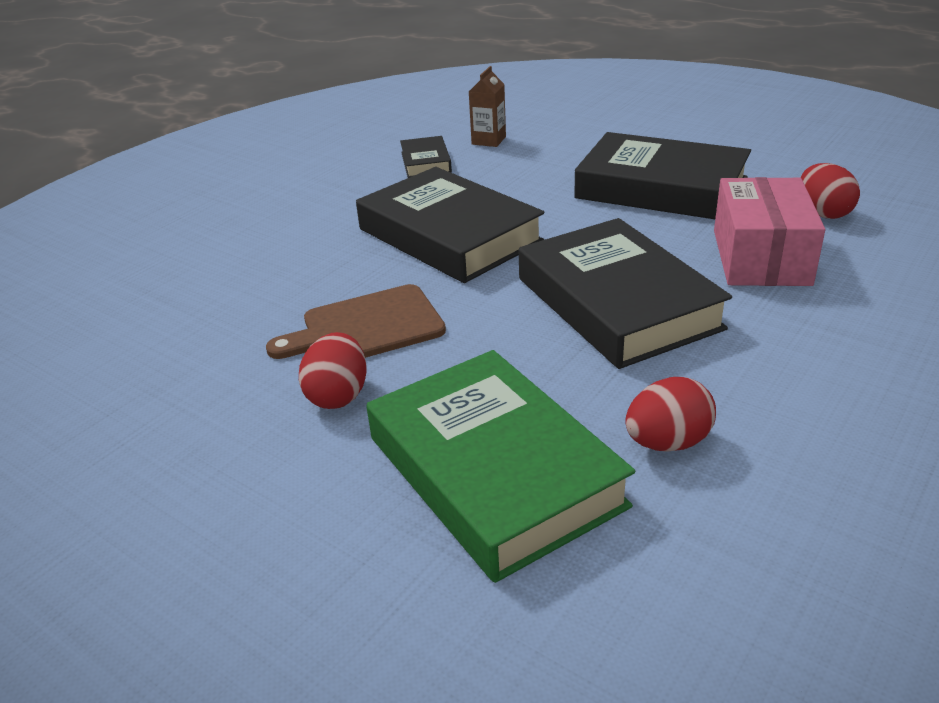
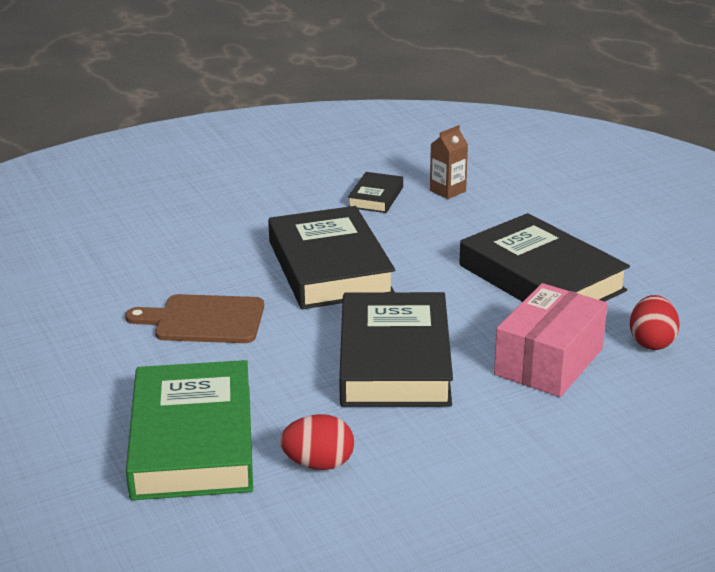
camera: 25 degrees right, 5 degrees down
(338, 395) = (144, 360): red egg -> none

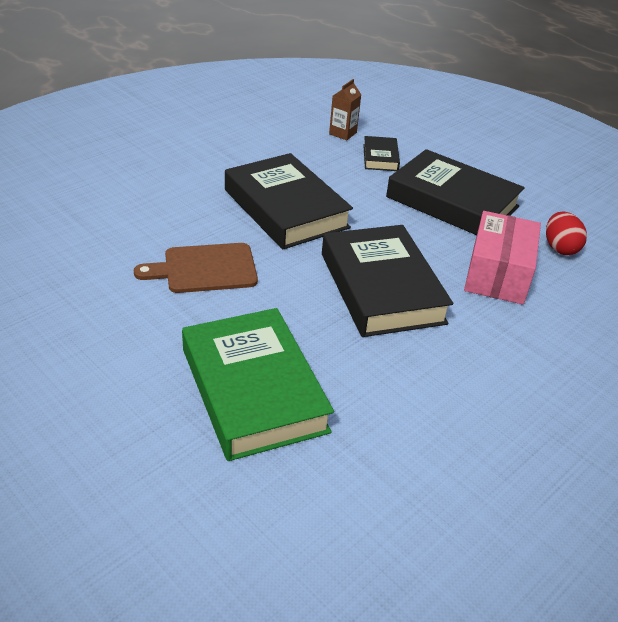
camera: 20 degrees left, 10 degrees up
(318, 464) = (372, 395): red egg -> none
(376, 197) = (290, 143): black book -> black book (380, 157)

